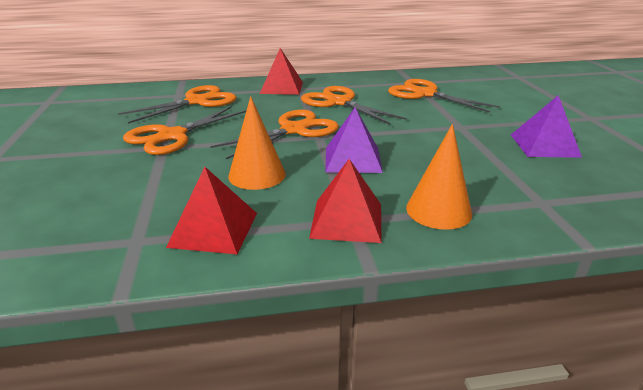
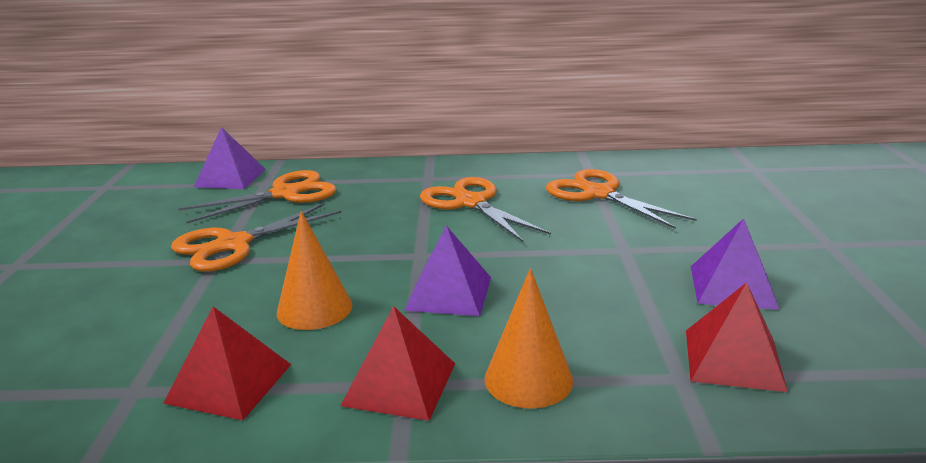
camera: 10 degrees right, 5 degrees down
(149, 92) = (230, 178): none -> purple pyramid
(282, 87) = (404, 176): red pyramid -> red pyramid (733, 359)
(294, 130) = (391, 243): orange scissors -> none

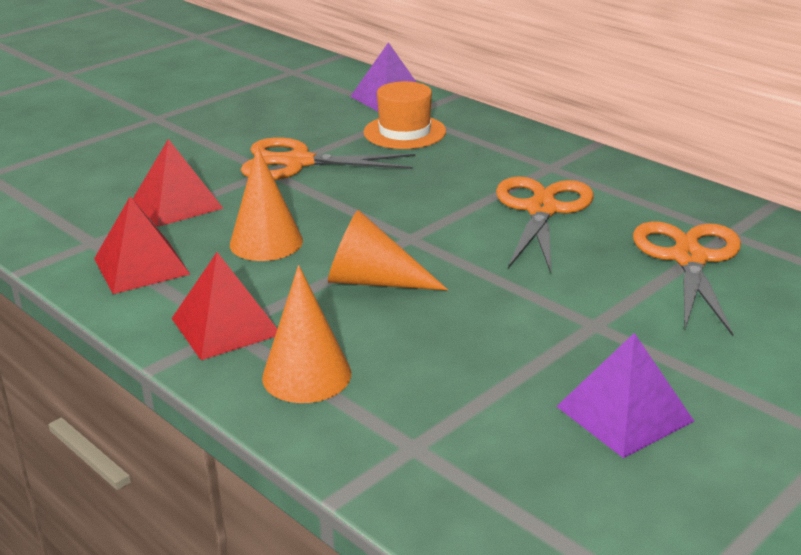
camera: 45 degrees right, 5 degrees up
(285, 194) = (404, 132): orange scissors -> orange hat
(449, 293) = (373, 281): purple pyramid -> orange cone
(733, 359) = (485, 463): red pyramid -> red pyramid (177, 204)

